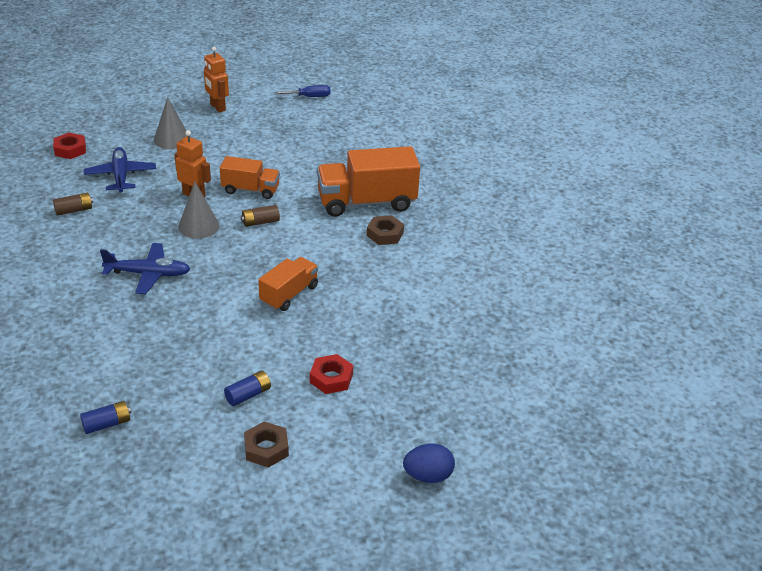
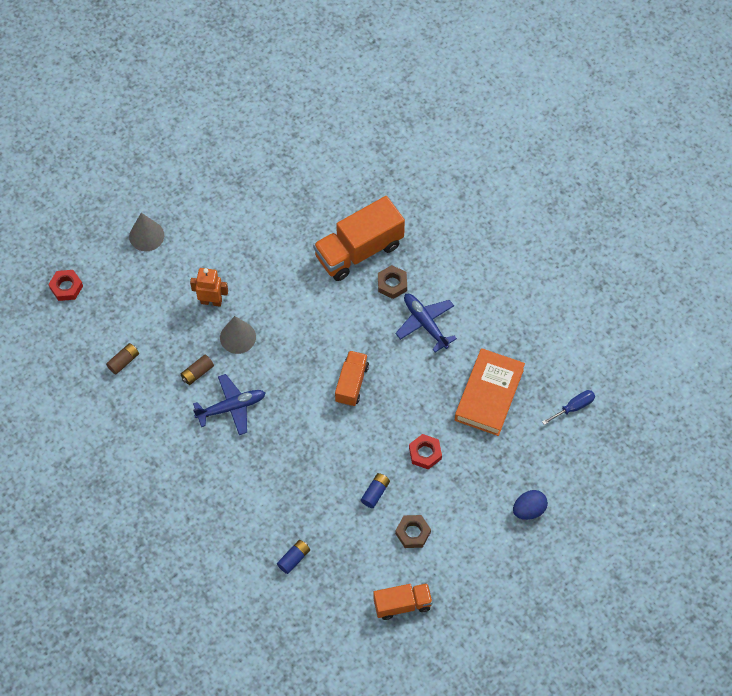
camera: 20 degrees left, 25 degrees up
(121, 176) = (134, 303): blue plane -> blue plane (425, 323)
(217, 107) = (159, 172): orange robot -> none
(250, 190) = (254, 275): orange truck -> orange truck (402, 604)
(260, 222) = (285, 311): brown battery -> brown battery (197, 373)
(310, 97) = (235, 121): blue screwdriver -> blue screwdriver (574, 407)
(438, 351) = (489, 395): none -> orange book

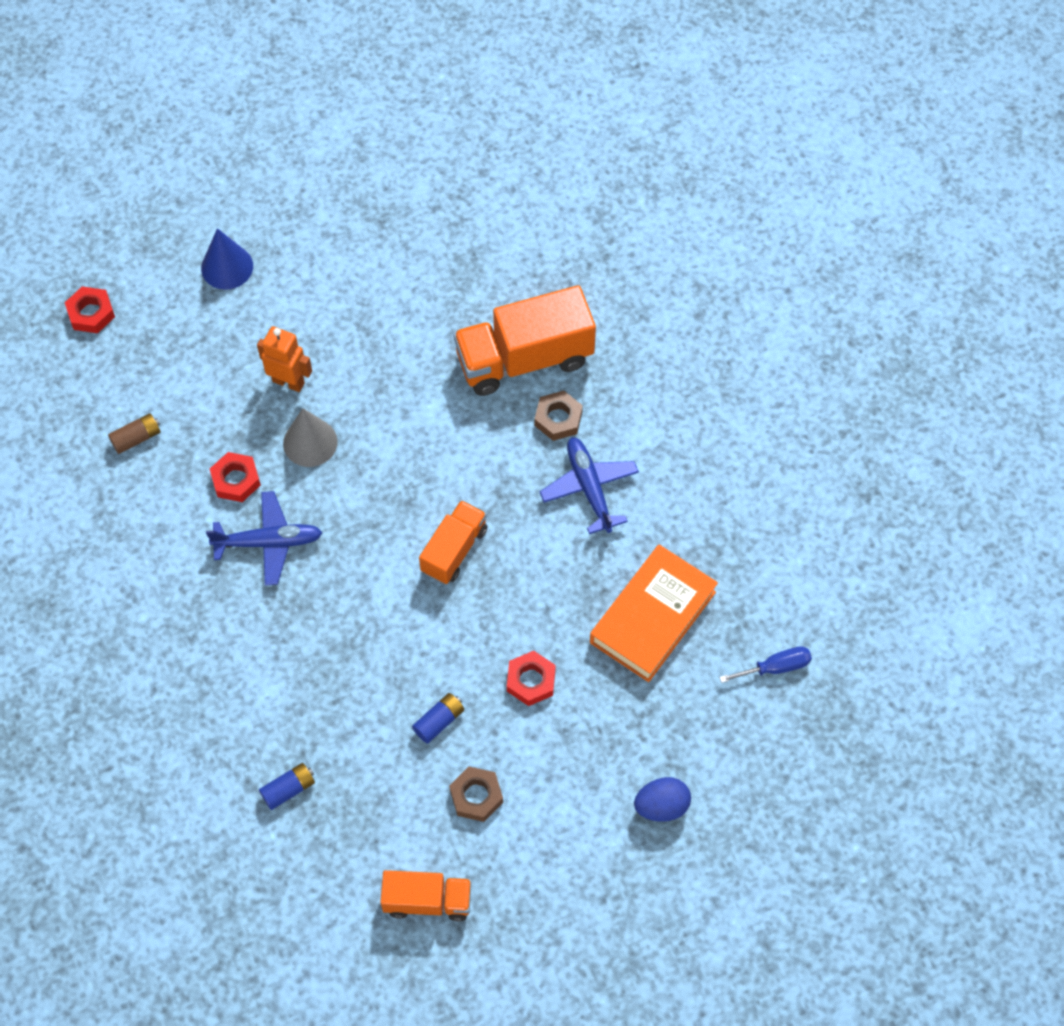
camera: 15 degrees right, 0 degrees up
(146, 236) = (227, 267): grey cone -> blue cone
(197, 373) = (236, 480): brown battery -> red nut

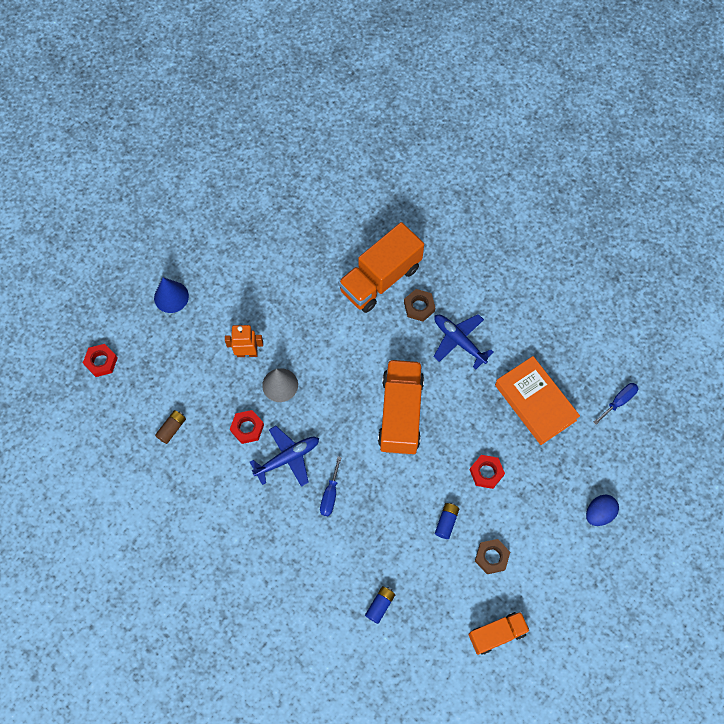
camera: 25 degrees left, 5 degrees up
(300, 615) = (330, 495): none -> blue screwdriver
(454, 550) = (400, 413): orange truck -> orange truck, size x1.72
(652, 617) = (535, 402): orange book -> orange book turned 45 degrees counterclockwise

